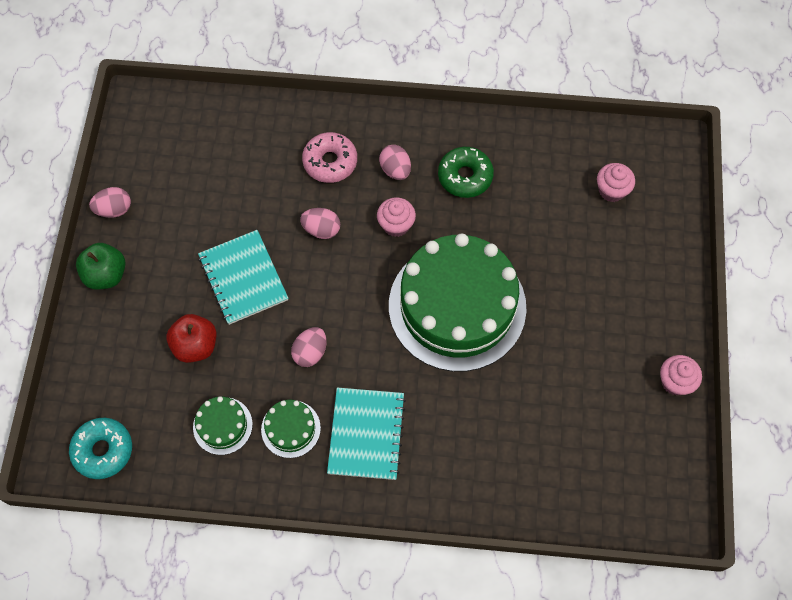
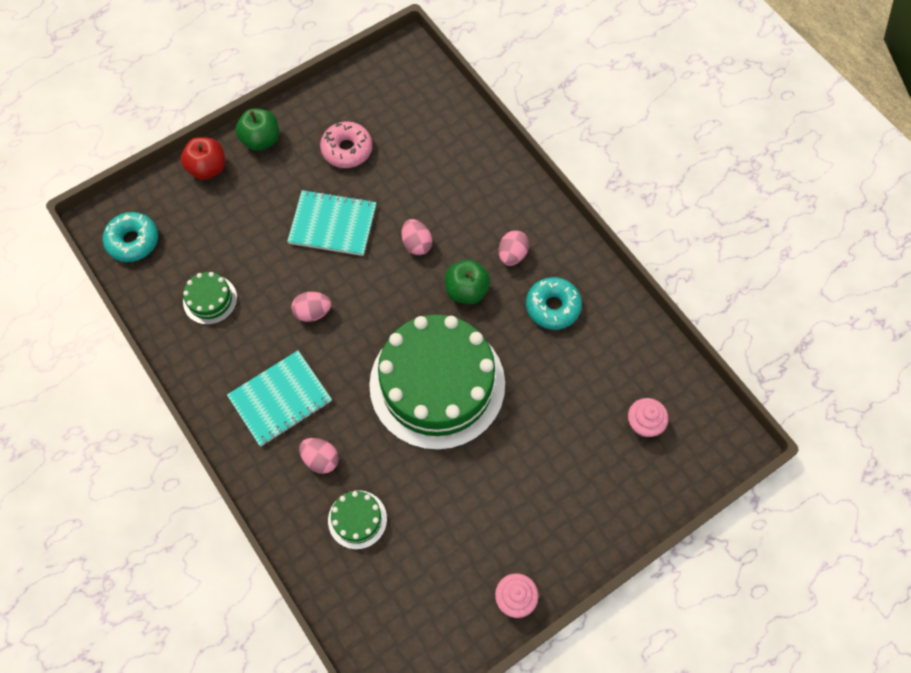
camera: 50 degrees right, 0 degrees up
(114, 209) = (314, 105): pink egg -> pink egg (321, 459)
(195, 346) = (255, 235): red apple -> red apple (208, 168)
(243, 278) = (333, 224): turquoise notebook -> turquoise notebook turned 75 degrees clockwise
(290, 429) = (243, 345): green cake -> green cake (357, 519)
(330, 162) = (477, 207): pink donut -> pink donut (347, 149)
(396, 225) = (466, 290): pink cupcake -> green apple
(465, 176) = (552, 307): green donut -> turquoise donut

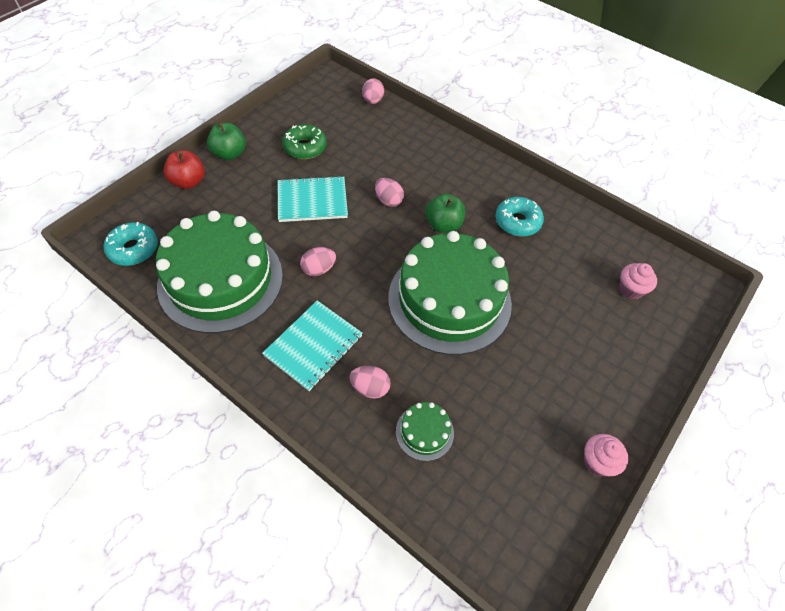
camera: 20 degrees left, 10 degrees down
(210, 300) = (220, 280): green cake -> green cake, size x2.43
(347, 149) = (305, 147): pink donut -> green donut
(512, 255) = (469, 192): pink egg -> pink egg (373, 101)

